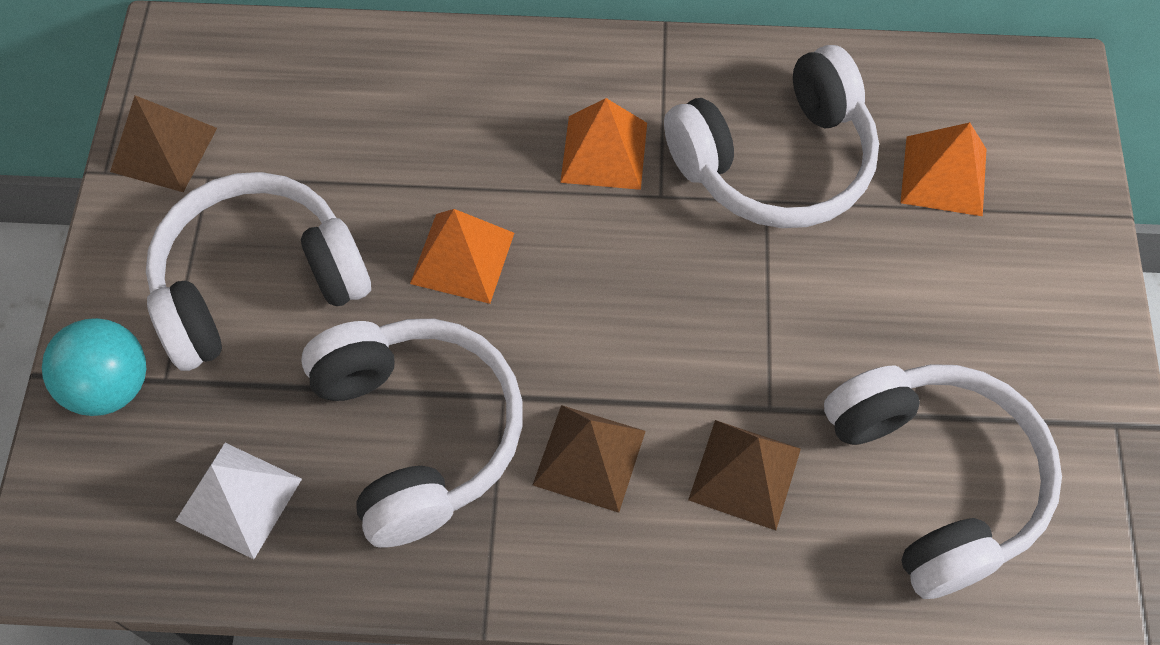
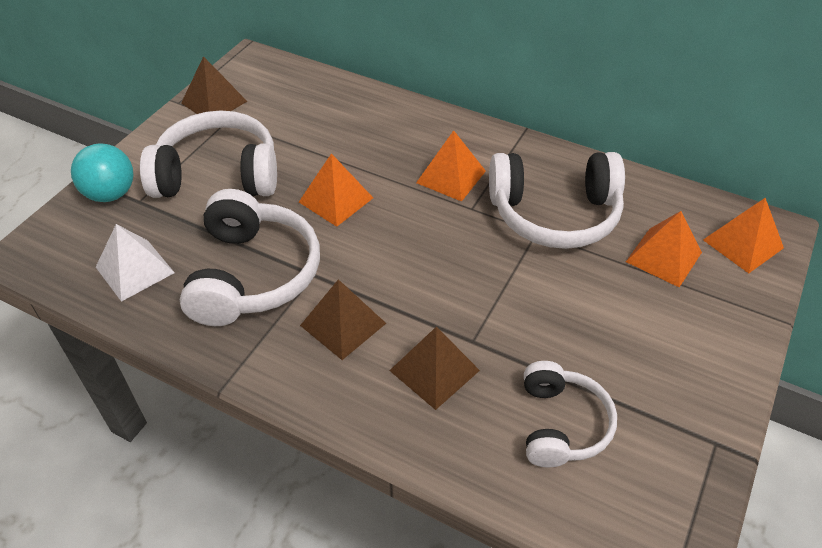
camera: 25 degrees right, 15 degrees down
(934, 481) = (561, 424): white headphones -> white headphones, size x0.63
(1029, 115) = (742, 244): none -> orange pyramid

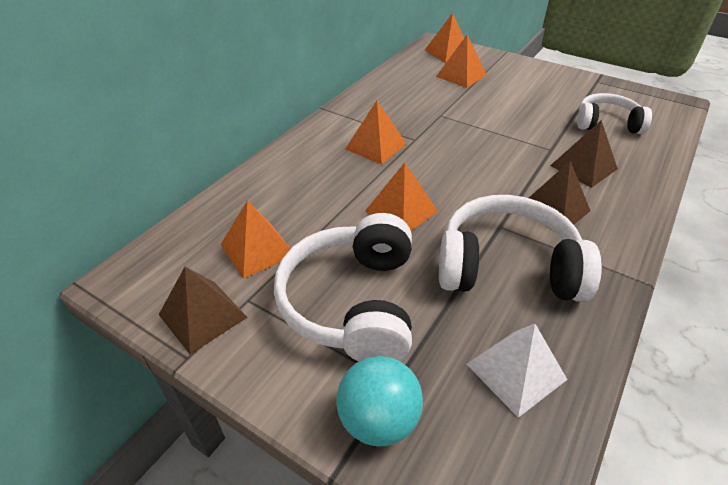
camera: 85 degrees left, 5 degrees down
(282, 117) = (257, 249): none -> orange pyramid
(554, 214) = (422, 106): white headphones -> none

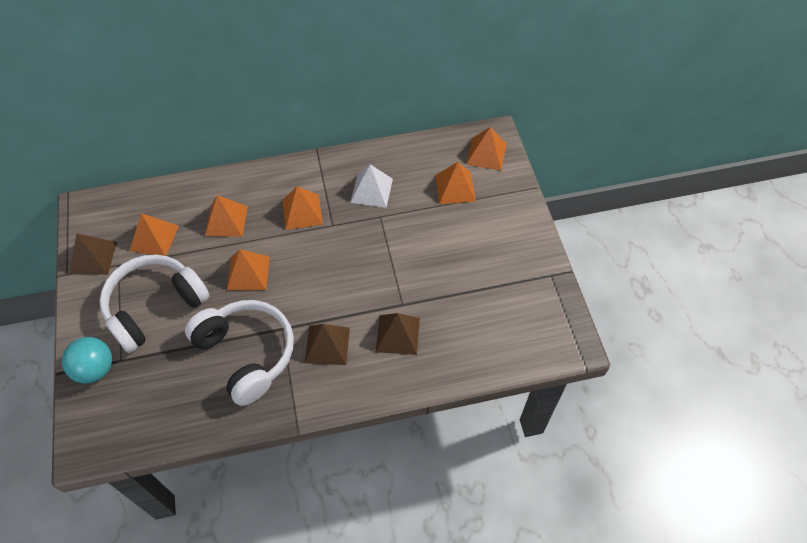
camera: 45 degrees right, 15 degrees up
(316, 190) = (226, 220): none -> orange pyramid
(516, 371) = (170, 403): white pyramid -> white pyramid (371, 190)
(606, 123) = (480, 317): white headphones -> none

